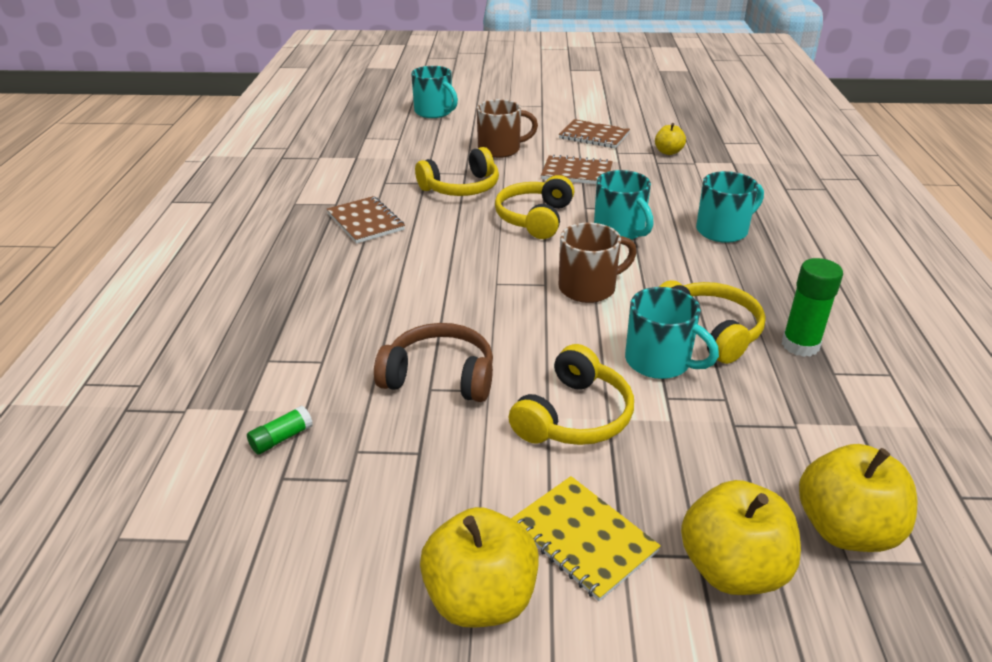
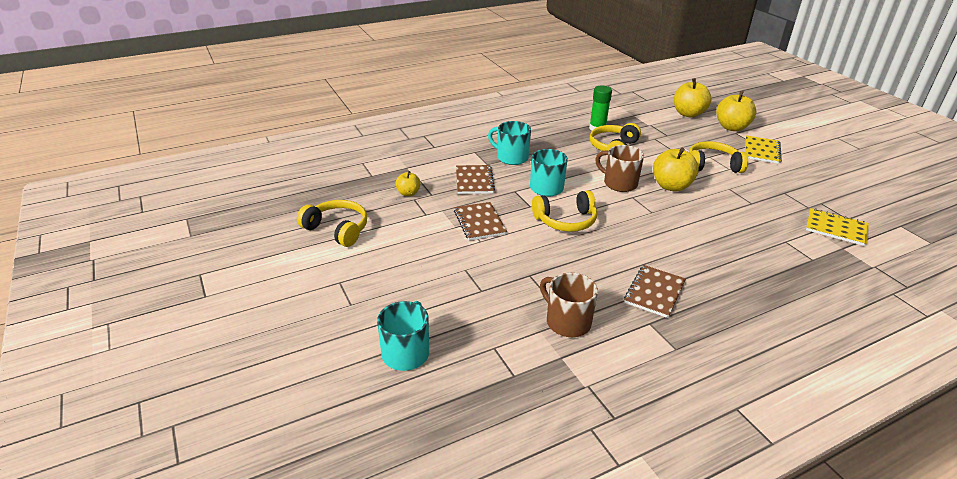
camera: 120 degrees left, 0 degrees up
(281, 438) = (836, 228): green glue stick -> yellow notebook
(440, 376) = (741, 203): brown headphones -> none
(461, 188) = (556, 267): yellow headphones -> yellow headphones (337, 229)
(481, 598) = (810, 161): yellow apple -> yellow apple (671, 186)
(500, 149) = (468, 272): brown mug -> brown mug (567, 322)
(594, 136) = (400, 232): brown notebook -> brown notebook (474, 181)
(659, 362) = (652, 154): turquoise mug -> none

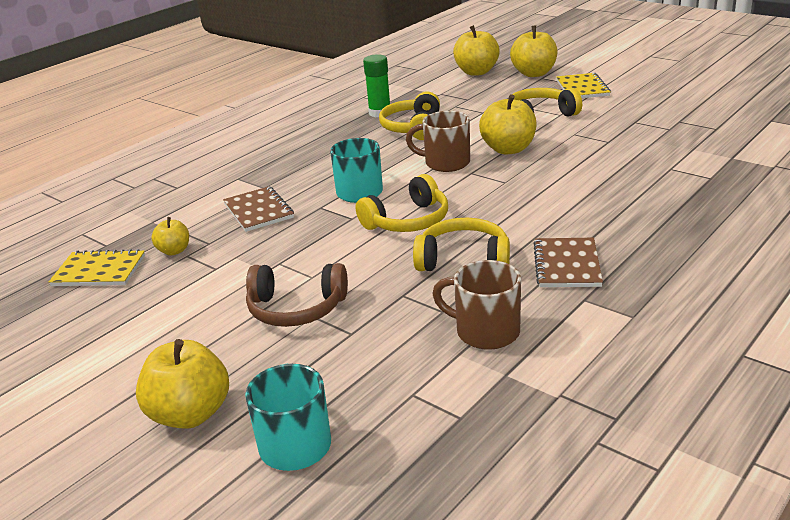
camera: 20 degrees left, 5 degrees down
(337, 229) = (94, 325): yellow headphones -> yellow headphones (463, 259)
(359, 309) = (190, 414): none -> yellow apple
(458, 261) = (296, 309): none -> brown headphones
(479, 222) = (297, 256): brown notebook -> none
(511, 157) = (291, 171): turquoise mug -> none
(836, 228) = (711, 141): yellow notebook -> yellow notebook (99, 271)

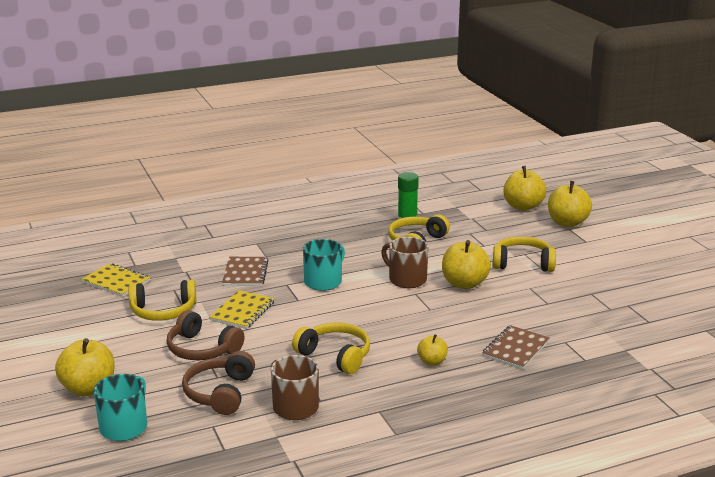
camera: 25 degrees right, 5 degrees down
(174, 251) = (169, 284): yellow apple -> yellow apple (432, 361)
(376, 350) = (220, 393): none -> brown headphones
(408, 221) = (331, 315): yellow headphones -> yellow headphones (163, 311)
(567, 265) = (397, 384): brown notebook -> brown notebook (516, 349)
(582, 88) = (589, 249): yellow notebook -> yellow notebook (242, 311)

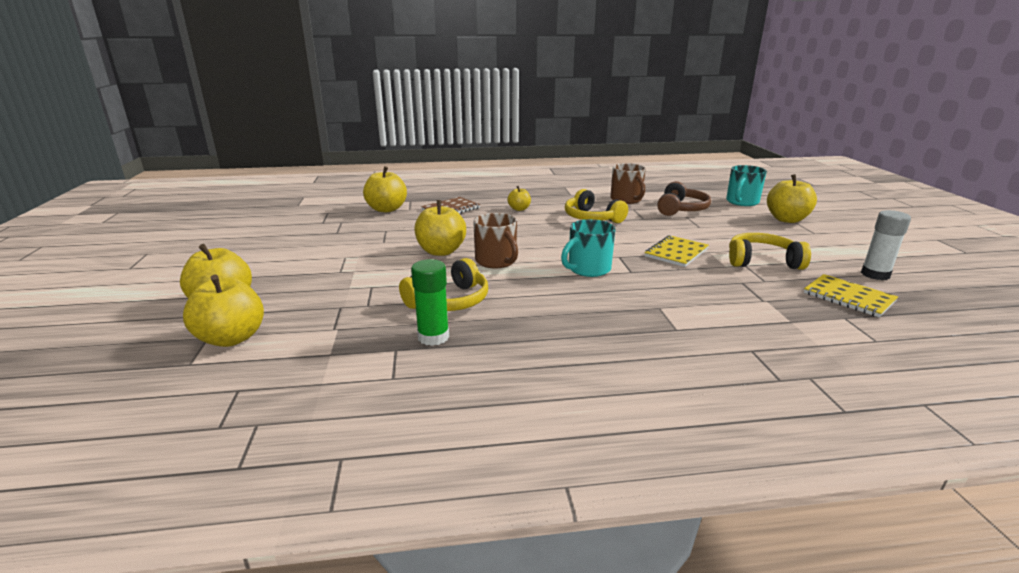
camera: 165 degrees left, 0 degrees up
(69, 308) = (875, 274): none -> white glue stick
(202, 349) = (706, 231): brown headphones -> none
(245, 273) = (682, 288): brown notebook -> none
(523, 263) = (357, 262): yellow headphones -> none
(591, 337) = (386, 209): none -> yellow apple

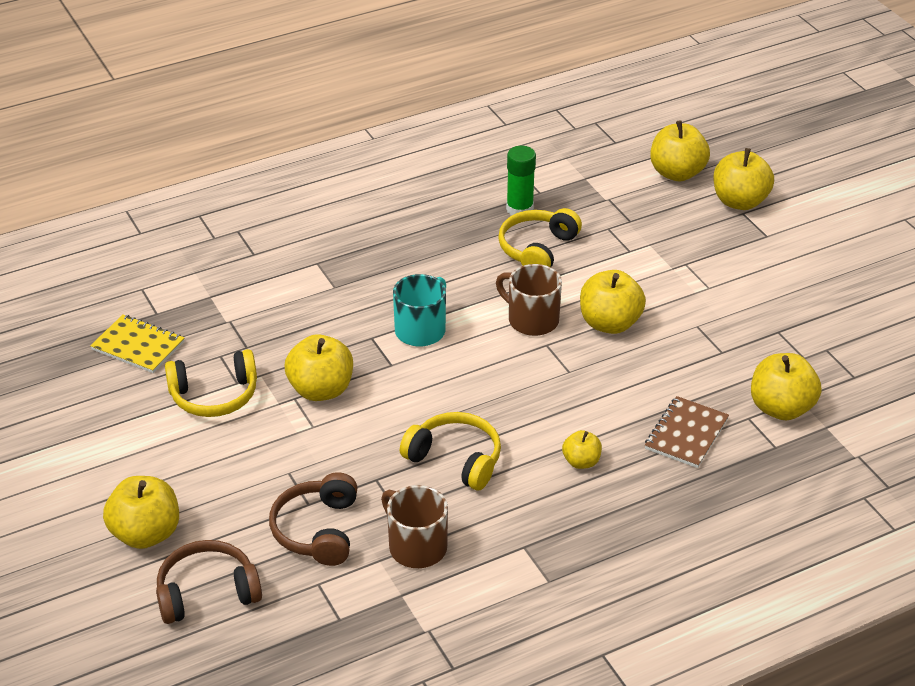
camera: 160 degrees right, 15 degrees up
(676, 253) = (321, 390): yellow notebook -> yellow apple
(742, 202) = (207, 592): turquoise mug -> brown headphones
(875, 274) = (86, 398): white glue stick -> none

